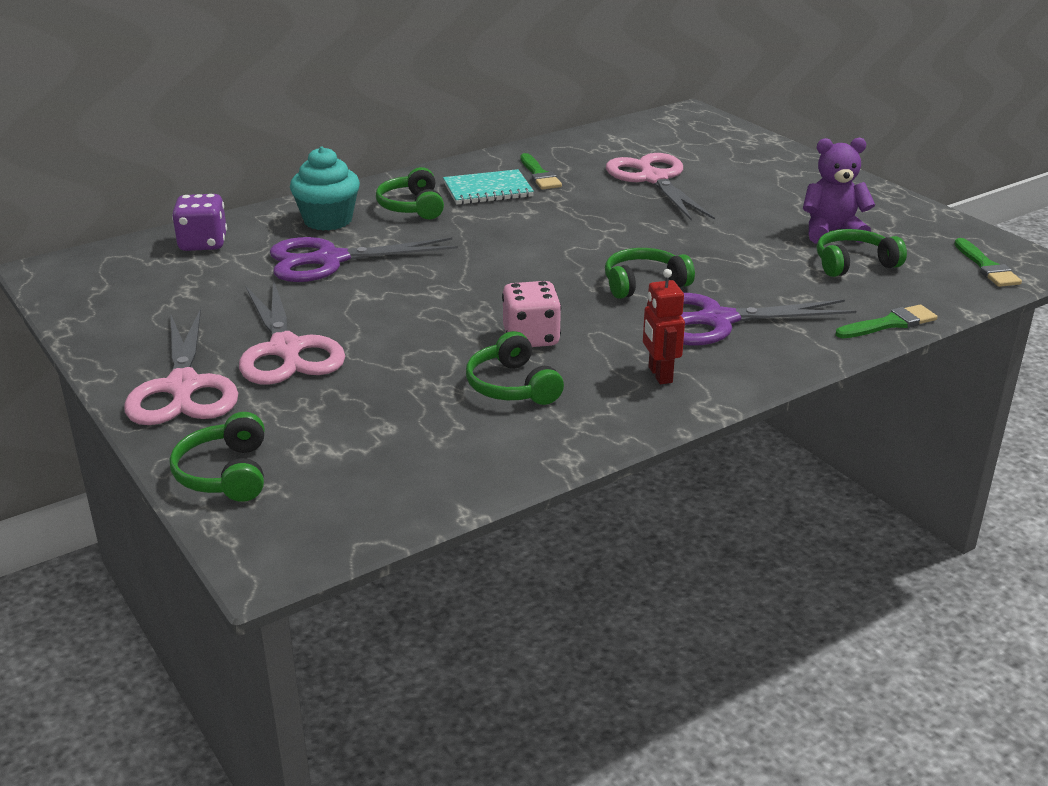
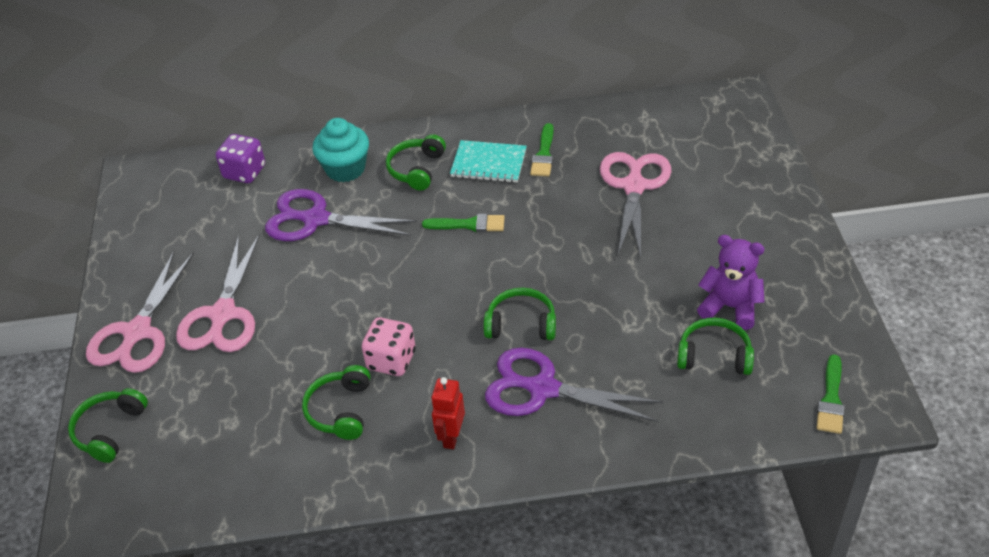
camera: 30 degrees right, 15 degrees up
(890, 323) = (679, 443): green brush -> green brush (469, 224)

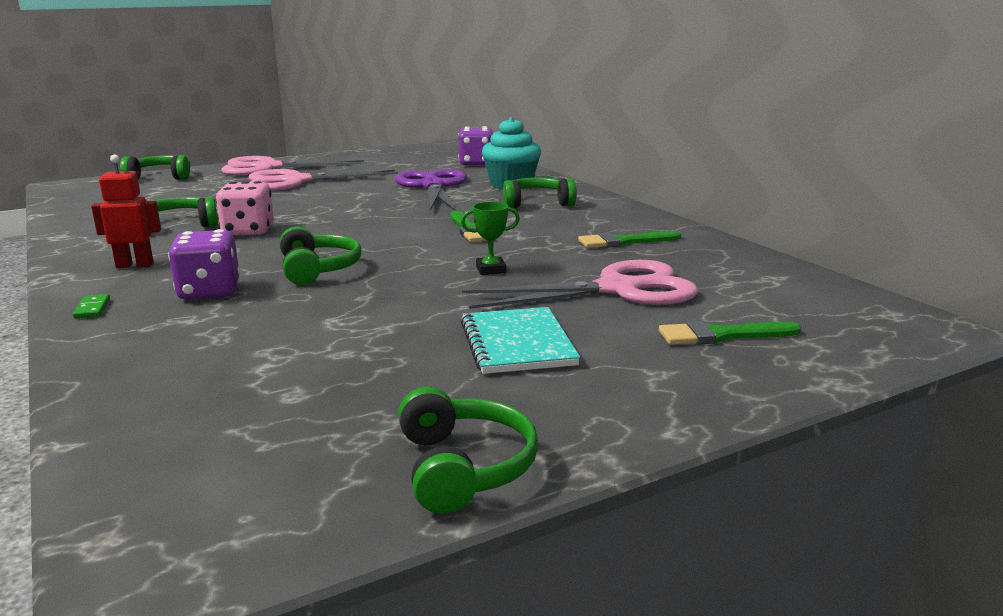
camera: 65 degrees right, 25 degrees down
(488, 163) = (578, 224): turquoise notebook -> turquoise notebook (517, 343)
(542, 389) = (209, 292): purple scissors -> purple dice
(548, 457) = (92, 308): none -> green domino
(569, 234) = (491, 270): none -> green trophy
(714, 356) = (286, 382): green headphones -> green headphones (463, 467)
(730, 307) = (403, 381): purple teddy bear -> none
(831, 399) = (186, 504): green brush -> green brush (721, 335)

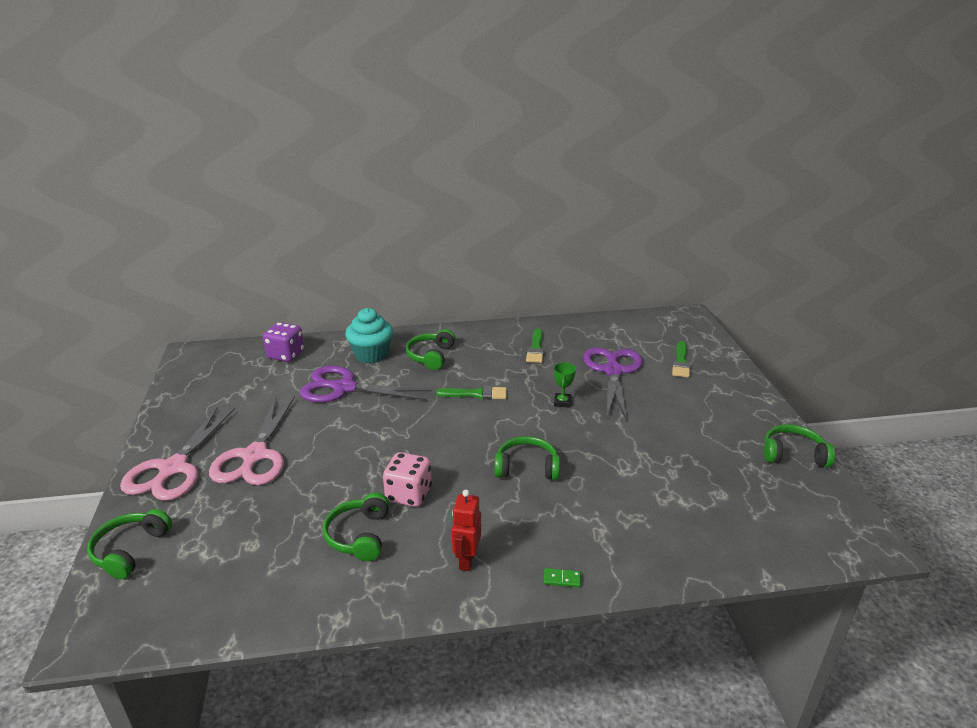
camera: 70 degrees left, 10 degrees up
(209, 292) = (551, 520): purple dice -> none
(517, 343) = (675, 416): turquoise notebook -> none
(618, 289) = (613, 371): pink scissors -> purple scissors

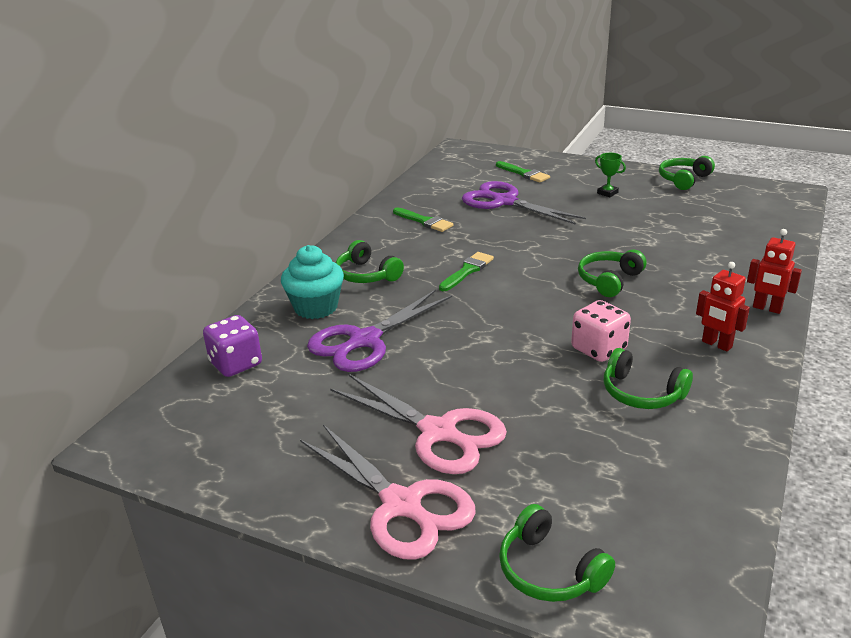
camera: 55 degrees left, 0 degrees up
(562, 402) = (527, 236): green trophy -> green trophy (607, 193)
(562, 579) = (767, 308): green domino -> red robot

